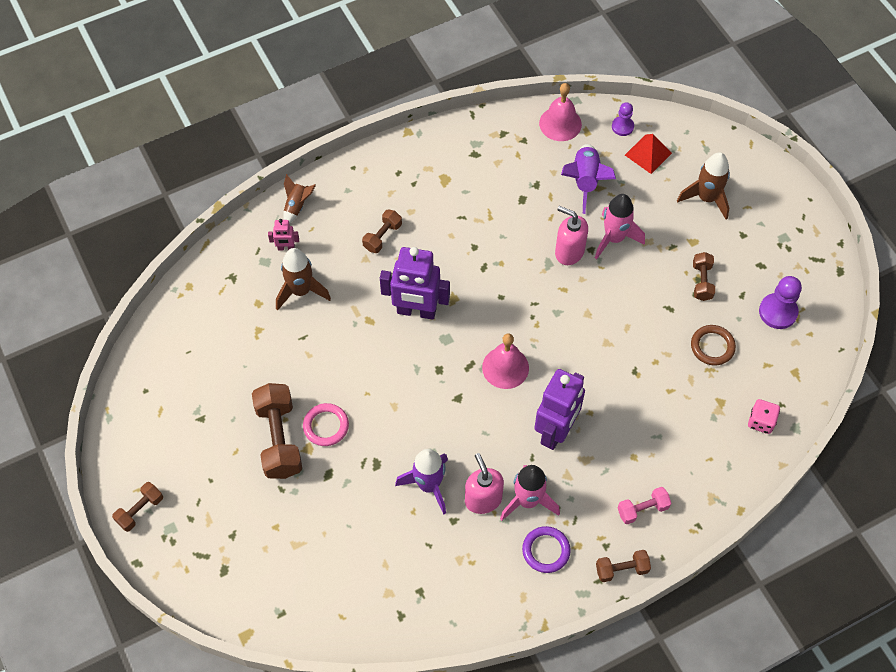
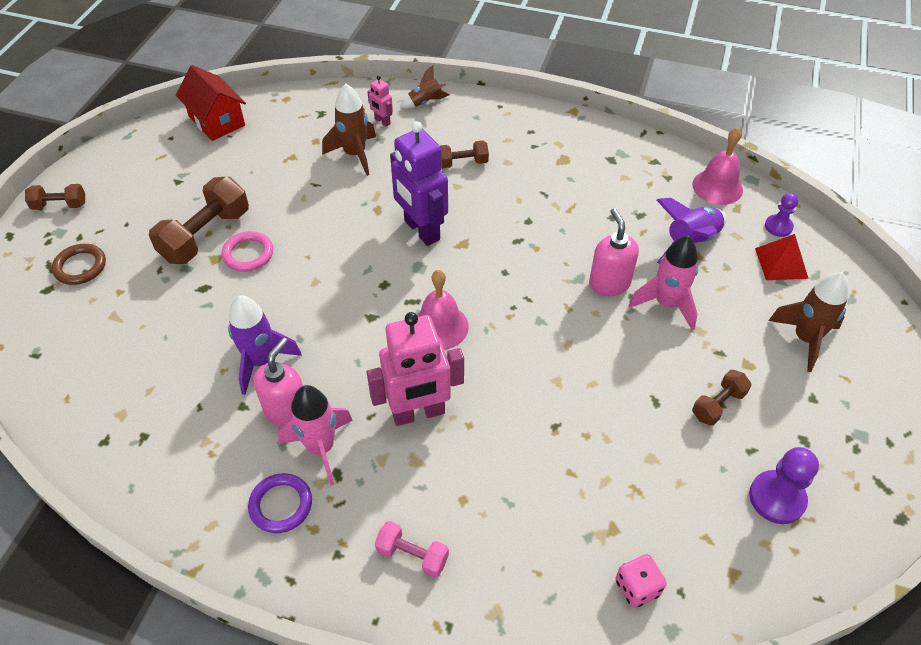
camera: 45 degrees right, 10 degrees down
(161, 348) = (216, 121): none -> red house
(556, 431) = (418, 413): purple robot -> pink robot
(621, 569) = (324, 591): brown dumbbell -> none
(712, 346) = (663, 470): brown ring -> brown ring (80, 267)

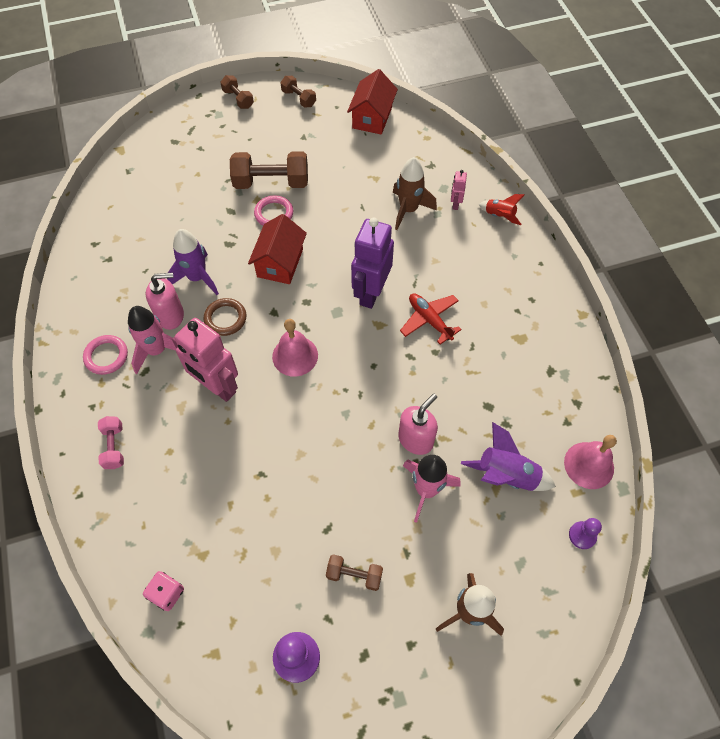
camera: 55 degrees right, 10 degrees up
(80, 267) = (201, 143): brown ring -> brown ring (225, 318)
(281, 505) = (106, 356): purple ring -> pink ring
(315, 281) = (280, 263): none -> red house
(425, 102) = (499, 216): brown rocket -> red rocket
(462, 163) = (457, 277): brown dumbbell -> brown dumbbell (298, 98)
(491, 206) = (429, 320): none -> red plane
(781, 263) = (540, 556): red pyramid -> none

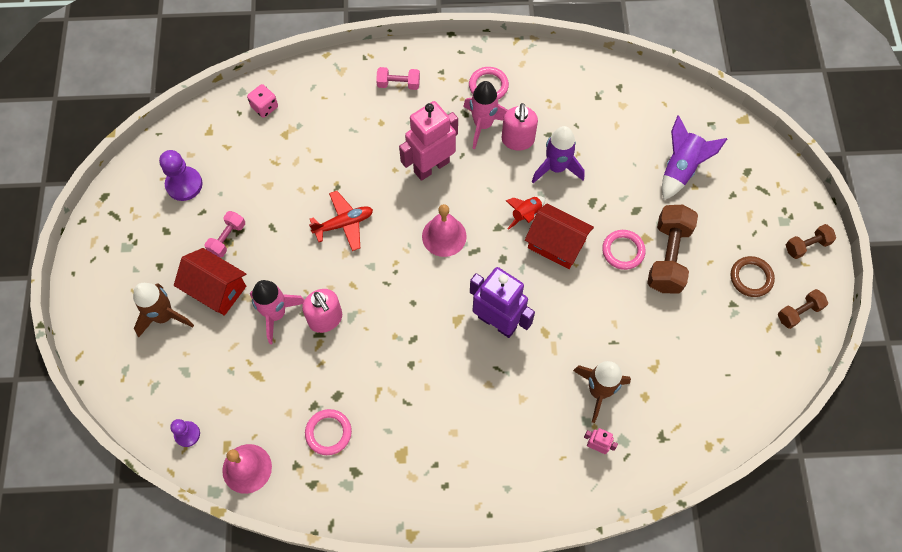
camera: 105 degrees right, 5 degrees up
(225, 318) = (502, 184): brown ring -> brown ring (751, 278)
(354, 575) = (227, 238): brown dumbbell -> pink dumbbell
(372, 117) = (753, 389): red house -> red house (216, 289)
(429, 320) = (448, 370): red plane -> red plane (344, 224)
(499, 216) = (567, 492): red rocket -> red rocket (526, 214)
(506, 475) = (264, 387): purple rocket -> purple rocket (680, 168)
(526, 403) = (328, 433): none -> pink ring

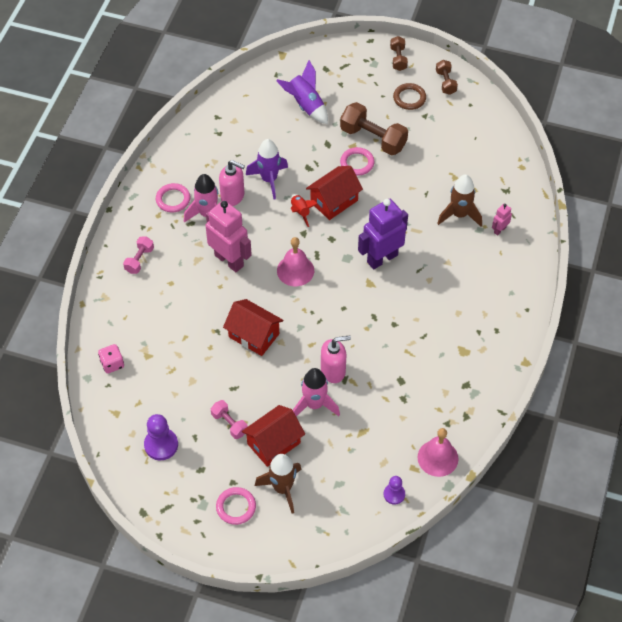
camera: 70 degrees left, 10 degrees down
(328, 433) = (429, 394): pink ring -> pink ring (236, 507)
(344, 224) = (254, 335): red plane -> red house
(431, 166) = (229, 260): pink robot -> pink robot turned 150 degrees clockwise

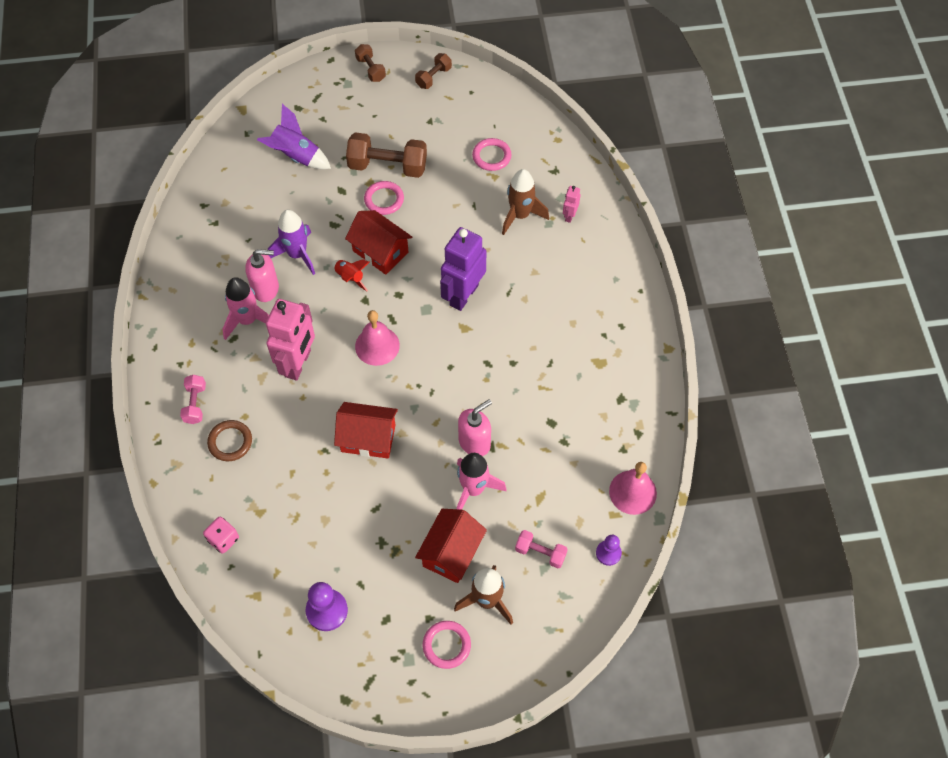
camera: 25 degrees left, 5 degrees up
(173, 199) = (200, 318): pink ring -> pink ring (491, 156)
(229, 260) = (298, 363): pink robot -> pink robot turned 90 degrees clockwise
(229, 424) = (391, 552): pink dumbbell -> pink dumbbell (540, 553)
(334, 201) = (380, 251): red house -> red house turned 75 degrees counterclockwise
(409, 98) = (404, 108): brown ring -> brown ring (230, 442)
(445, 82) = (433, 77): brown dumbbell -> brown dumbbell turned 75 degrees clockwise

